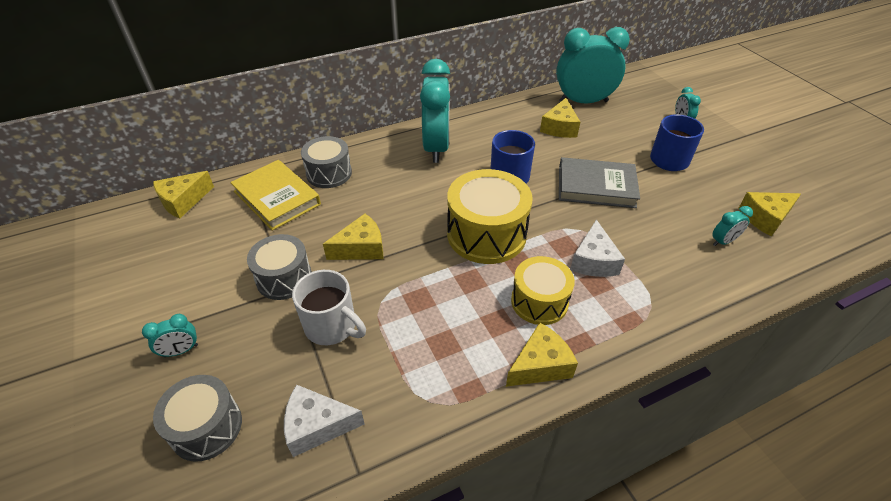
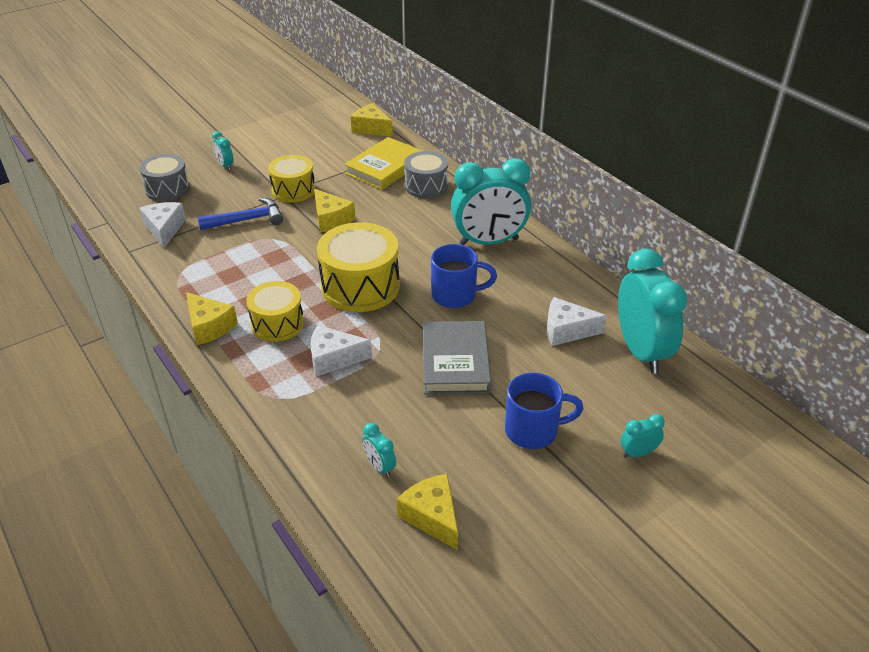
camera: 80 degrees right, 5 degrees down
(284, 278) = (293, 190): grey drum -> yellow drum
(332, 326) = (247, 220): white mug -> blue hammer
(559, 127) = (567, 330): yellow cheese -> white cheese

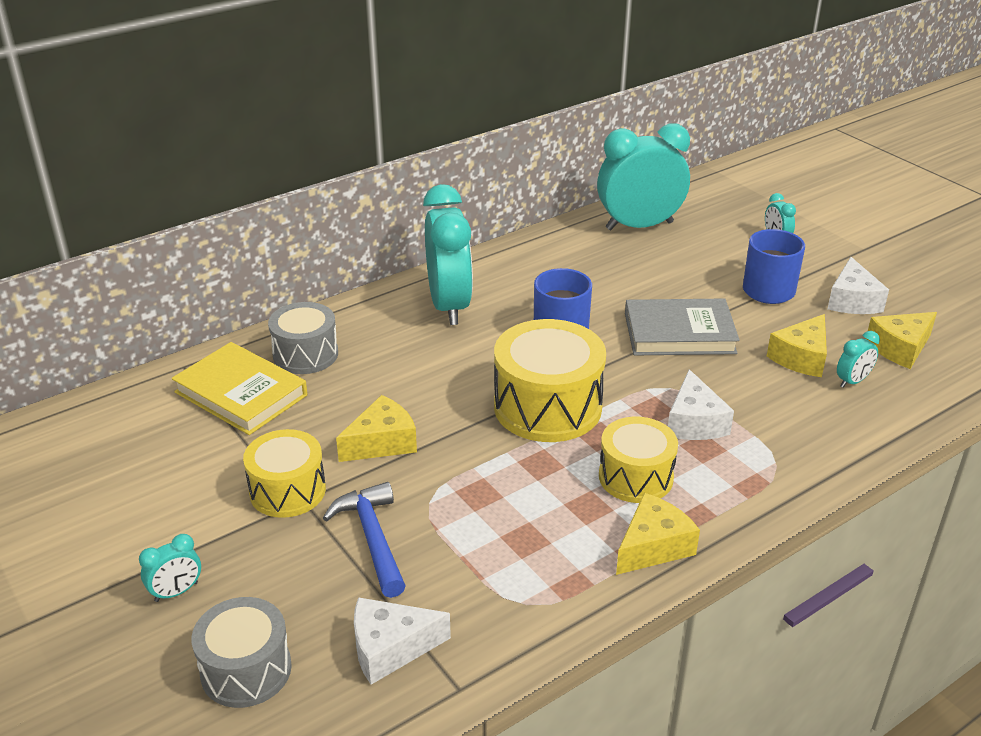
camera: 90 degrees left, 5 degrees down
(371, 128) = (103, 412): yellow cheese -> yellow cheese (801, 357)
(567, 330) = (614, 263): white cheese -> white cheese (852, 301)

